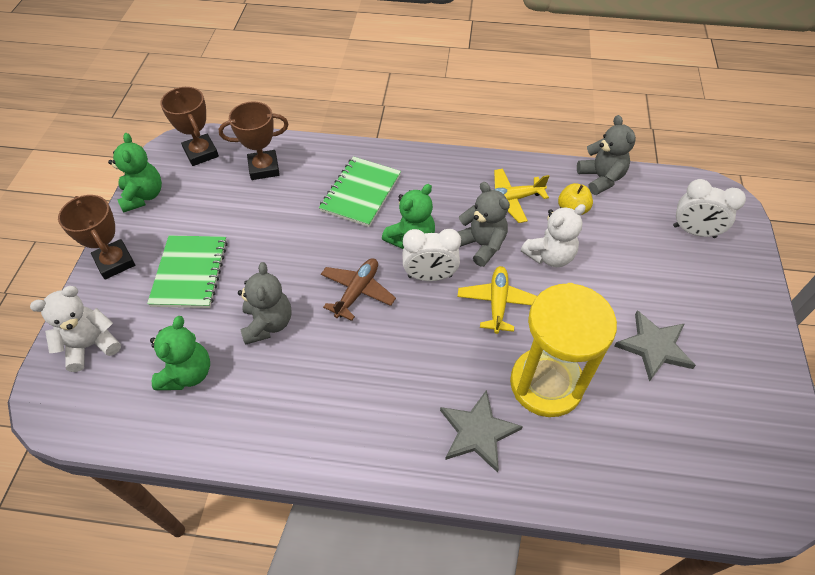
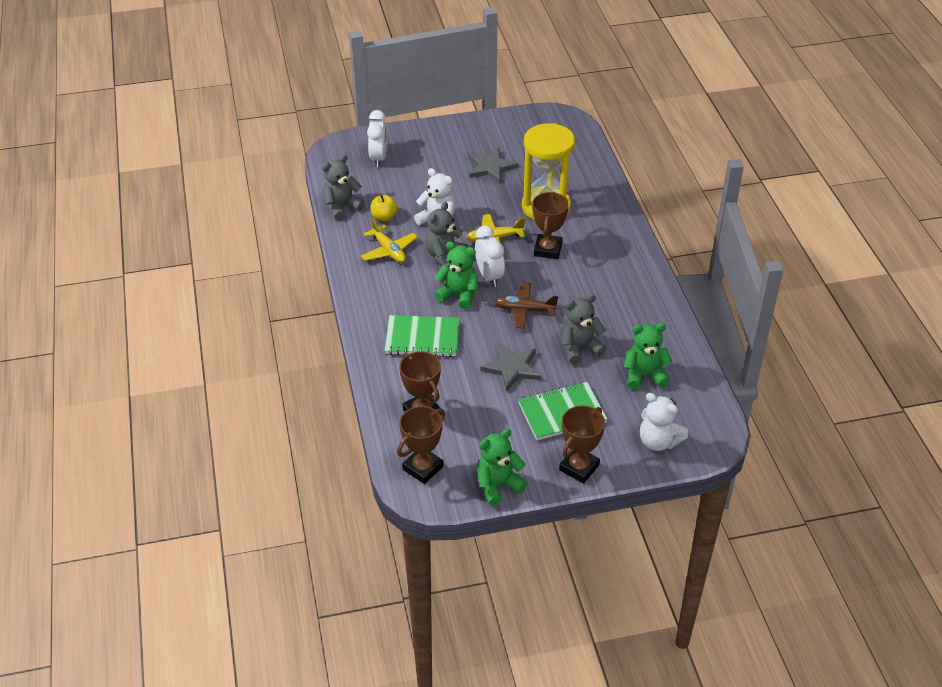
camera: 110 degrees left, 10 degrees down
(455, 354) = (548, 249): none -> brown trophy
(478, 432) = (596, 228): grey star -> grey star (512, 368)

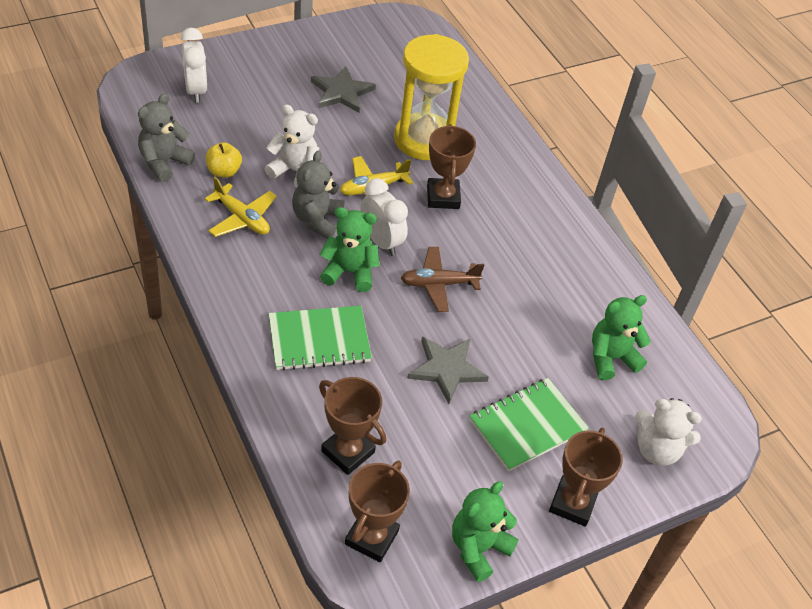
camera: 20 degrees left, 5 degrees up
(580, 348) = (522, 330): grey teddy bear -> none

